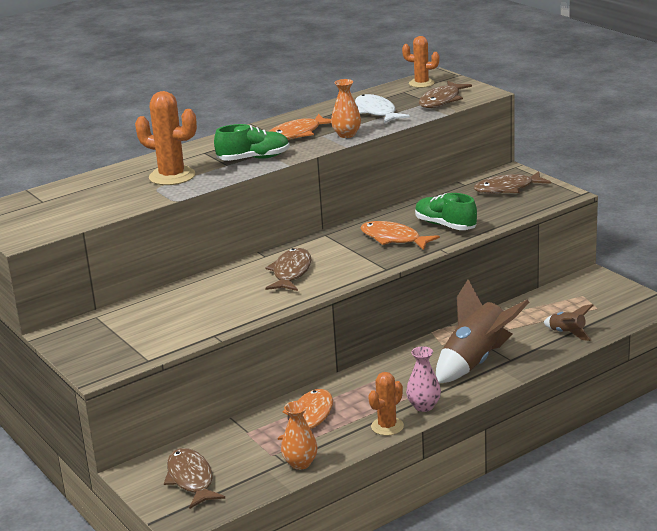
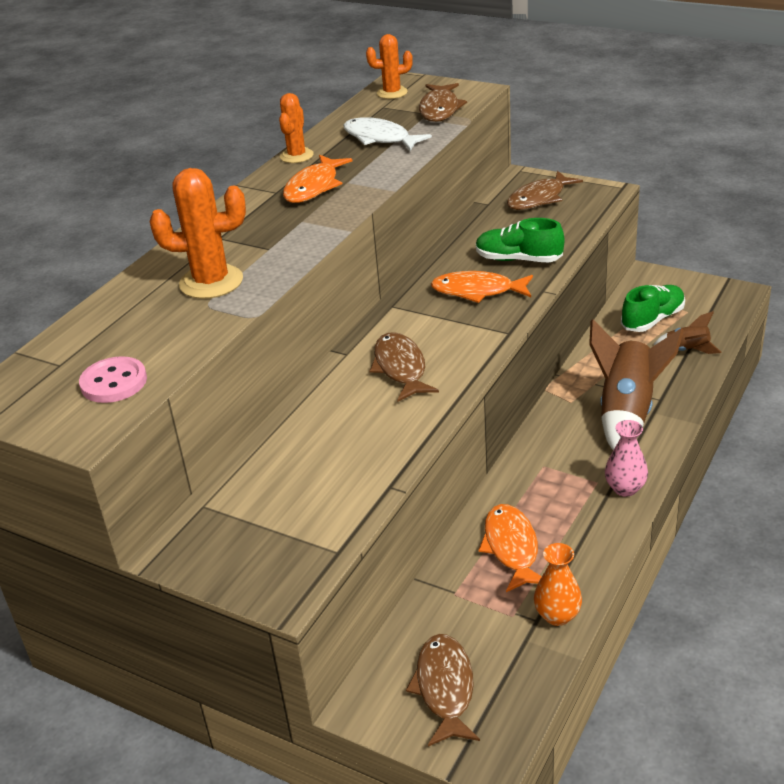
camera: 25 degrees left, 10 degrees up
(62, 217) = (114, 382): none -> pink button
(191, 479) = (445, 688): brown fish -> brown fish turned 45 degrees clockwise
(253, 159) = (295, 232): green shoe -> green shoe (652, 320)
(346, 134) = (376, 175): orange vase -> none
(387, 426) = (610, 529): orange cactus -> orange cactus (296, 156)

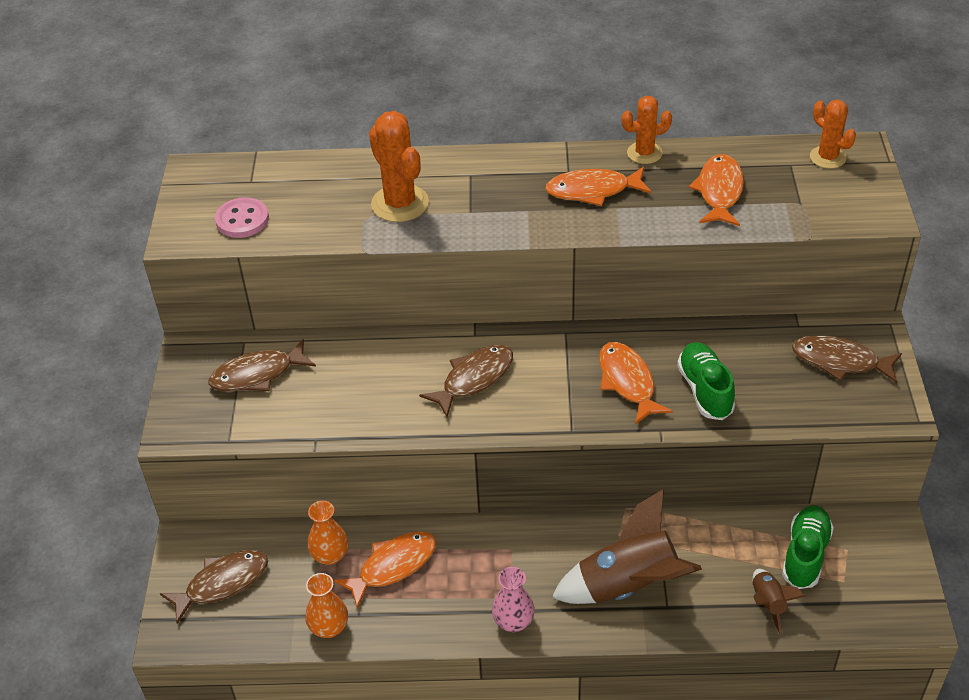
camera: 60 degrees right, 10 degrees up
(380, 138) = (719, 191): white fish -> orange fish
(439, 109) = (816, 207): brown fish -> brown fish (257, 374)
(467, 589) = (330, 555): none -> orange vase
(652, 320) = (805, 555): green shoe -> green shoe turned 90 degrees counterclockwise

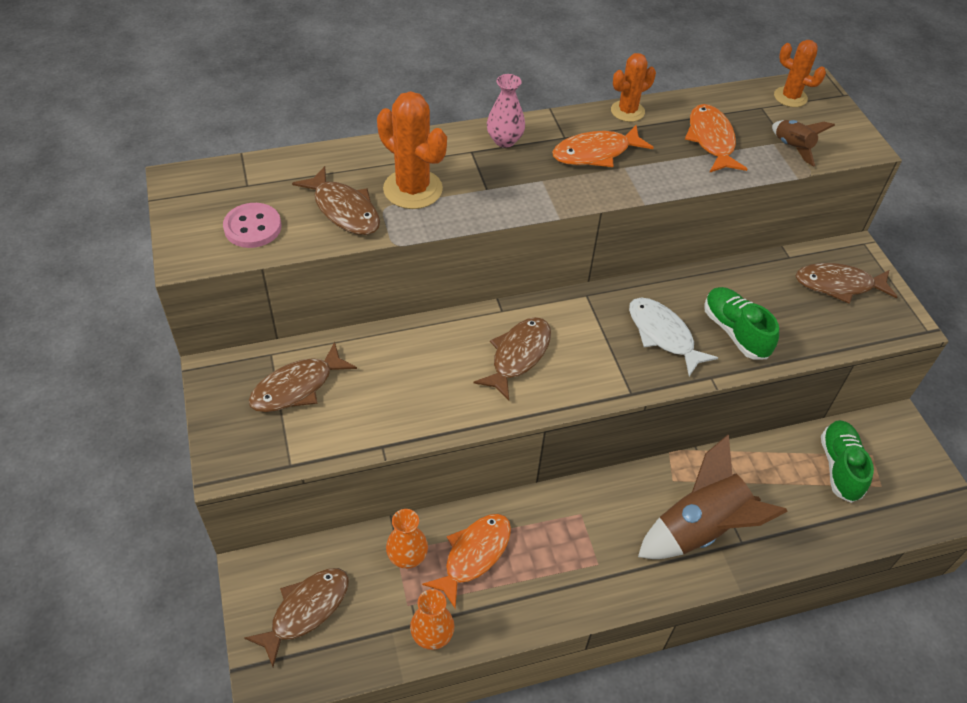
camera: 20 degrees left, 5 degrees up
(329, 215) = (344, 210): none -> brown fish
(513, 622) = (609, 589): pink vase -> pink vase (504, 140)
(628, 382) = (663, 335): orange fish -> white fish
(768, 603) = (827, 521): brown rocket -> brown rocket (792, 148)

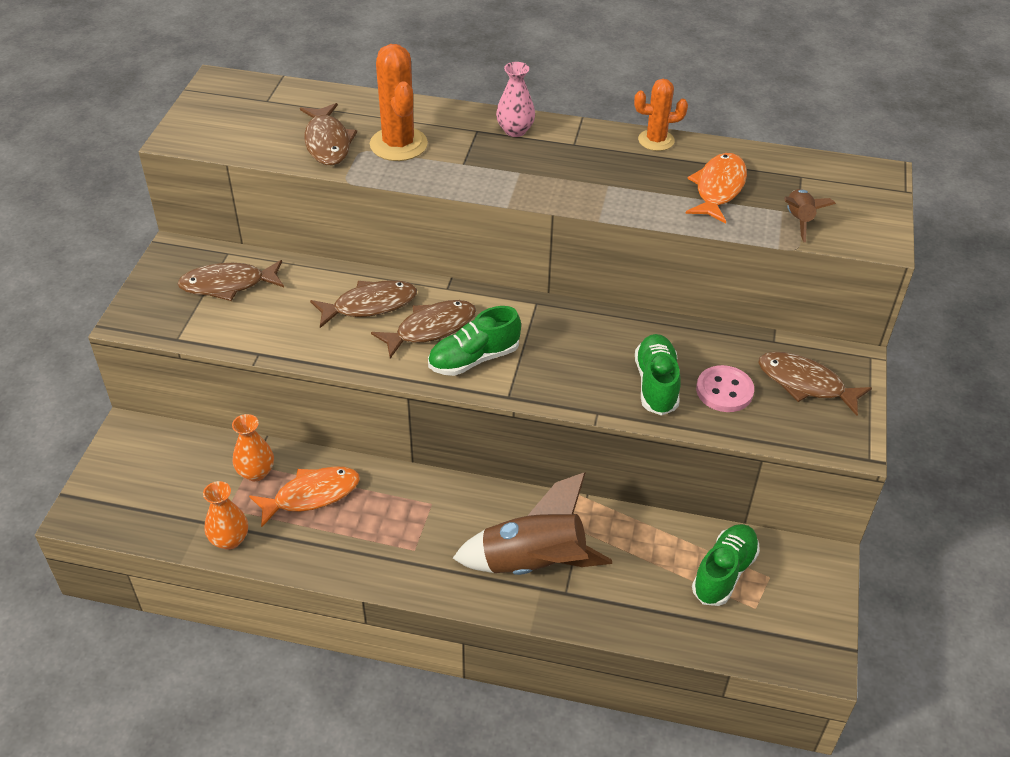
camera: 30 degrees right, 5 degrees down
(252, 227) = (244, 132): pink button -> pink button (724, 391)
(306, 611) = (146, 477): brown fish -> brown fish (370, 305)
(576, 369) = (474, 359): none -> green shoe
(595, 153) = (591, 165): orange fish -> none
(663, 335) = (581, 361): white fish -> none
(790, 97) = (842, 176): orange cactus -> none

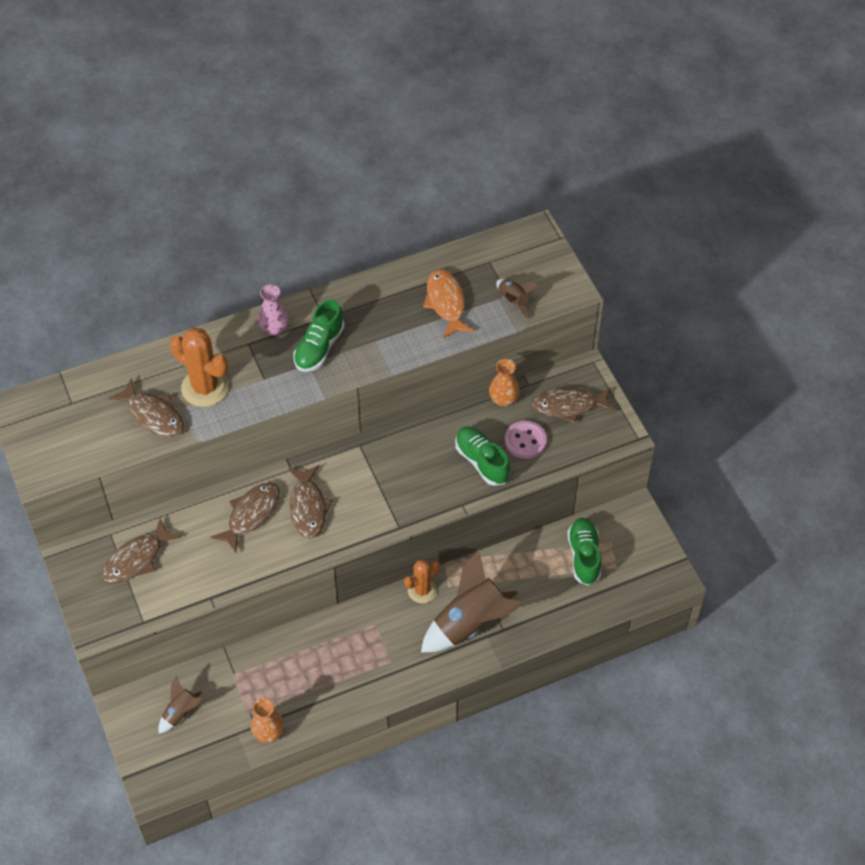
camera: 35 degrees left, 10 degrees up
(169, 469) = (181, 713): none -> brown rocket
(256, 472) = (242, 677): orange vase -> orange vase (503, 399)
(312, 495) = (293, 668): orange fish -> none
(431, 329) = (308, 507): brown fish -> brown fish turned 150 degrees clockwise
(474, 359) = (355, 513): green shoe -> green shoe (319, 348)
(656, 140) = (375, 283): orange cactus -> orange cactus (422, 590)

